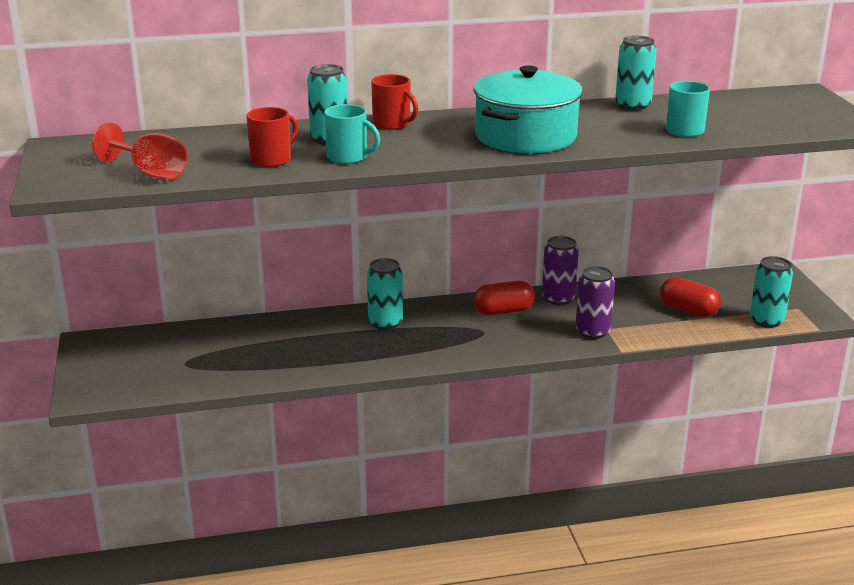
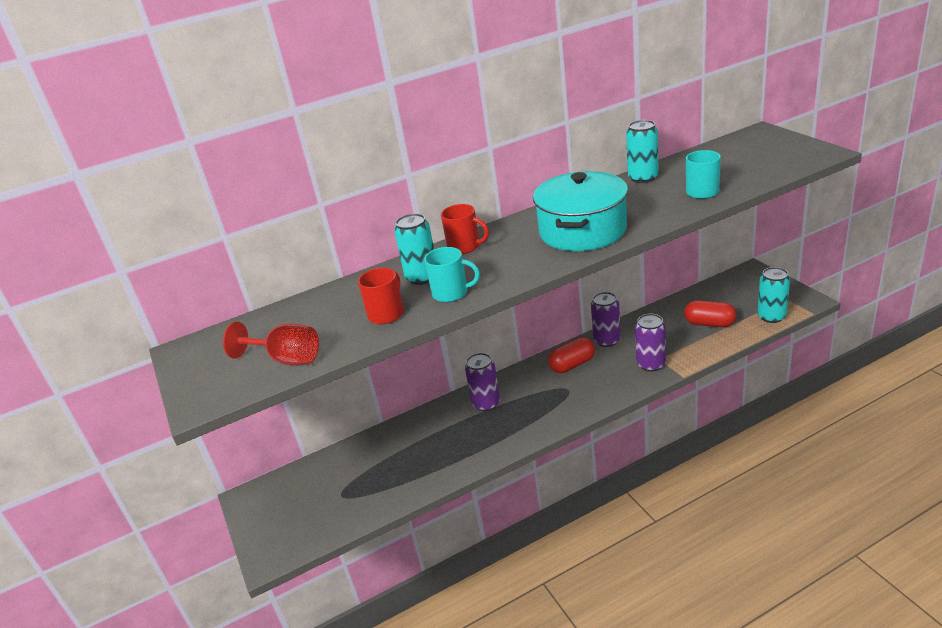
camera: 10 degrees left, 5 degrees up
(385, 323) = (486, 403): turquoise can -> purple can

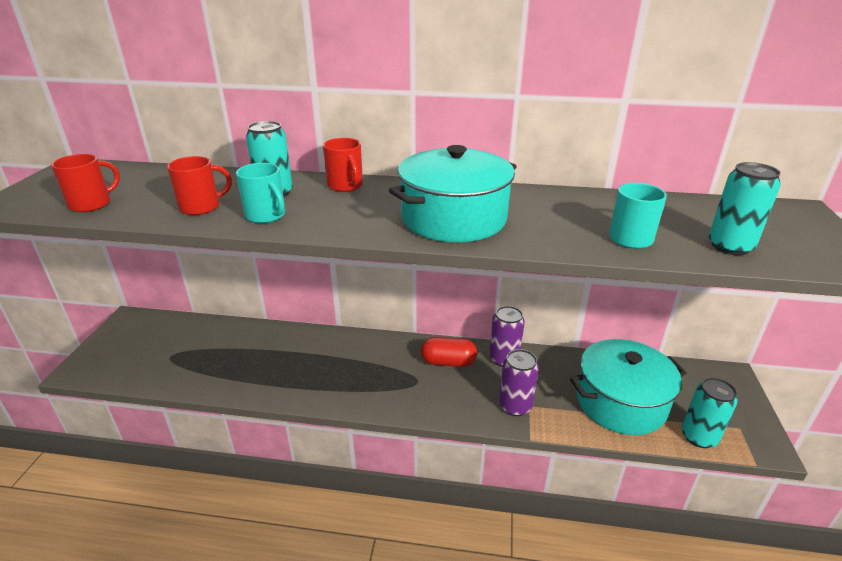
camera: 30 degrees right, 0 degrees up
(286, 359) = (92, 204): red goblet -> red mug
(486, 403) = (345, 351): purple can -> none
(643, 178) = (592, 199): turquoise can -> turquoise can (730, 246)
(709, 323) = (620, 402): red capsule -> turquoise pot

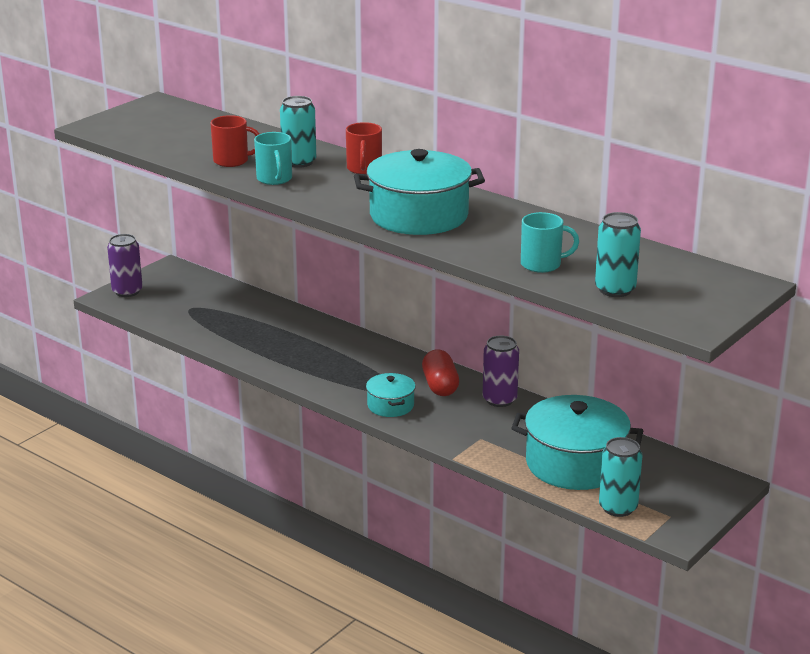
camera: 30 degrees right, 5 degrees down
(92, 204) = (154, 140): red mug -> none
(428, 399) = (390, 405): none -> turquoise pot
(448, 362) = (440, 386): red capsule -> red capsule turned 45 degrees clockwise
(515, 406) = (466, 434): purple can -> purple can (127, 291)

